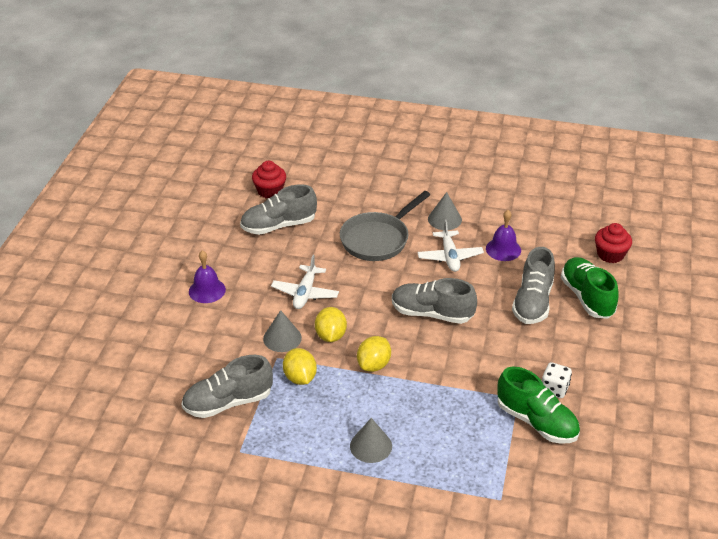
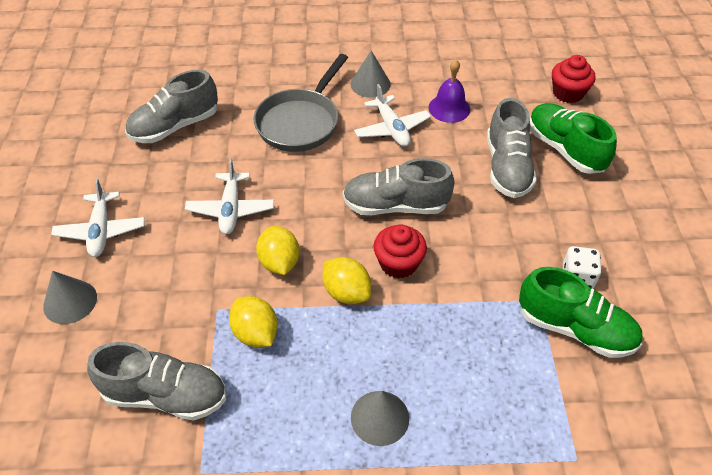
camera: 15 degrees left, 10 degrees up
(207, 290) = (101, 231): purple bell -> white plane
(228, 402) = (165, 395): grey shoe -> grey shoe turned 135 degrees counterclockwise
(270, 191) = (153, 85): red cupcake -> red cupcake (398, 263)
(282, 338) = (217, 279): grey cone -> grey cone (70, 301)
(374, 365) = (346, 292): yellow lemon -> yellow lemon turned 60 degrees counterclockwise

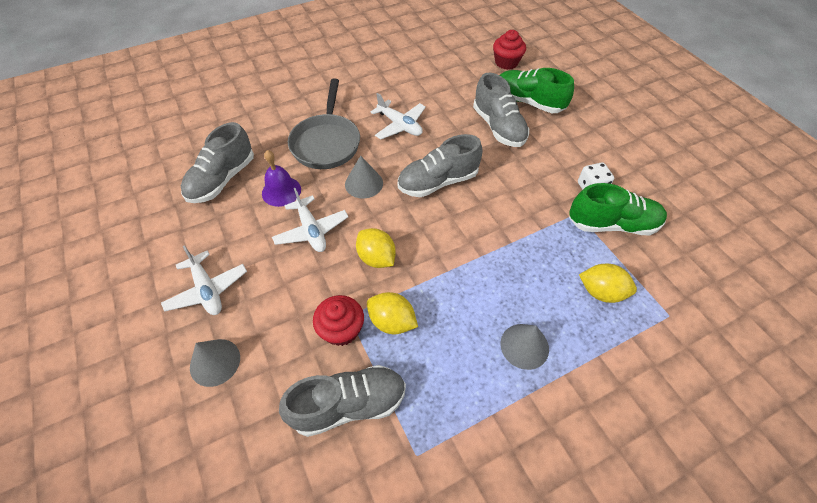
camera: 25 degrees left, 5 degrees up
(346, 292) = (442, 261): yellow lemon -> yellow lemon (601, 292)
(370, 84) = (363, 97): grey cone -> grey cone (364, 183)
(398, 263) = (466, 224): red cupcake -> red cupcake (341, 329)
(449, 108) = (432, 97): purple bell -> purple bell (281, 191)

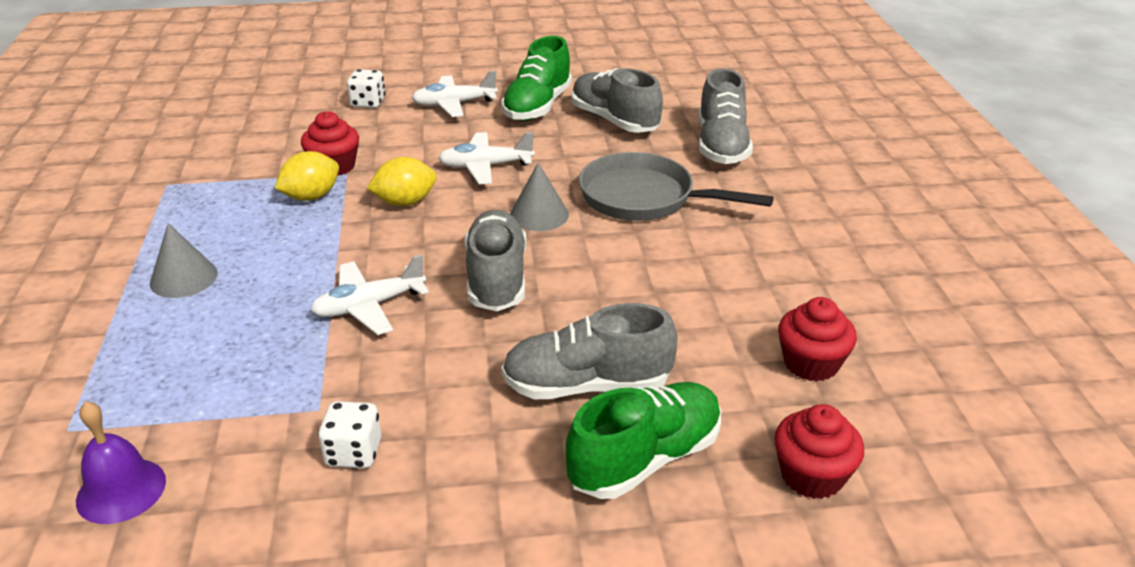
camera: 110 degrees right, 20 degrees down
(215, 362) = (368, 103): grey cone -> white dice
(281, 191) = (567, 155): purple bell -> purple bell (121, 490)
(349, 405) = (253, 159): grey shoe -> grey shoe (721, 146)
(400, 125) = (651, 271): white plane -> white plane (369, 306)
(443, 68) = (811, 363): none -> red cupcake
(601, 292) = (172, 373): yellow lemon -> none
(612, 224) = (260, 443): green shoe -> green shoe (537, 106)

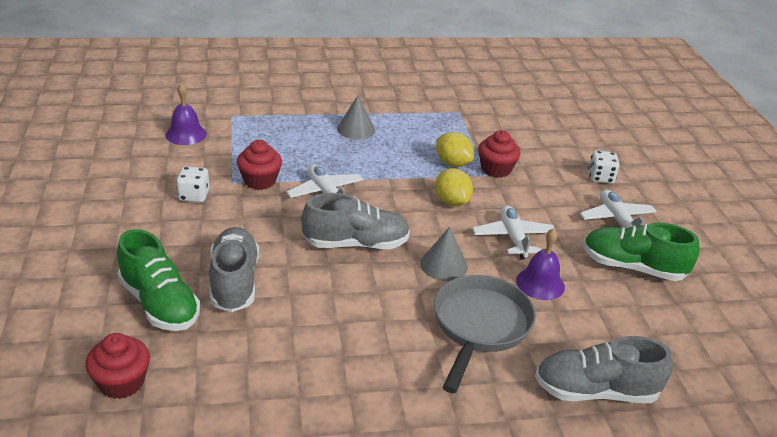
camera: 85 degrees right, 0 degrees up
(568, 158) = (540, 283): none -> purple bell
(614, 121) = (622, 316): grey shoe -> none
(811, 363) = (240, 403): red cupcake -> red cupcake (260, 181)

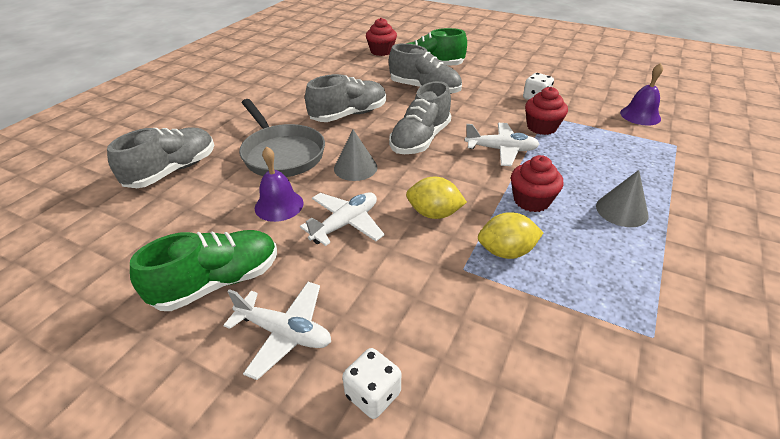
camera: 130 degrees right, 5 degrees up
(356, 317) = (349, 115): none -> grey shoe
(496, 169) = (470, 283): red cupcake -> red cupcake (531, 200)
(513, 238) = (346, 224): white plane -> white plane turned 75 degrees counterclockwise

